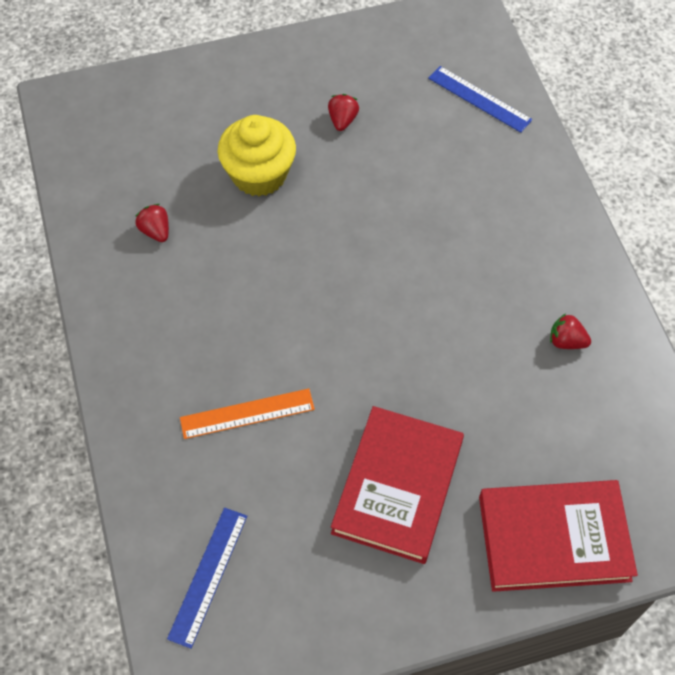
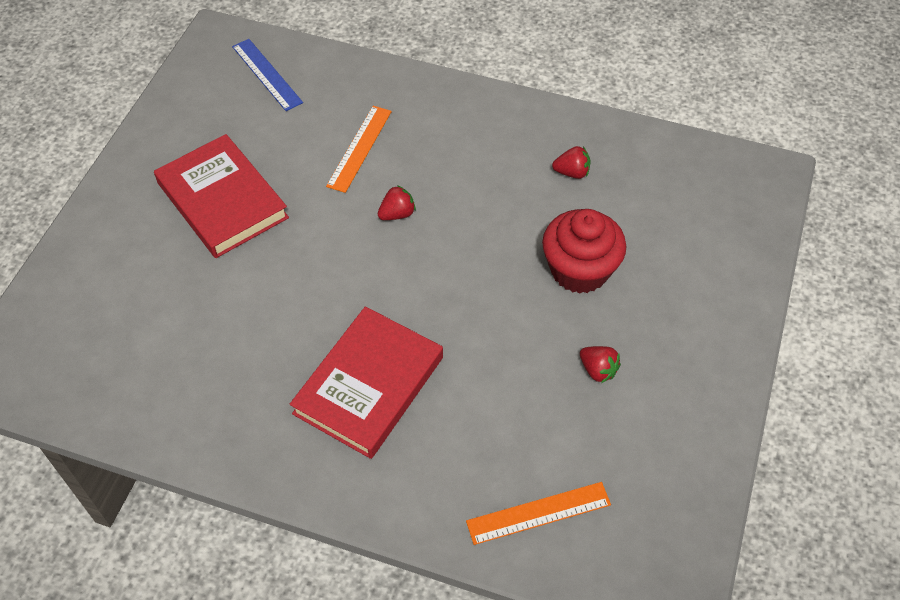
camera: 125 degrees right, 5 degrees down
(259, 174) = (579, 270): yellow cupcake -> red cupcake
(479, 99) = (538, 513): blue ruler -> orange ruler
(554, 538) = (94, 266): red book -> red book (368, 385)
(566, 341) = (222, 389): red strawberry -> red strawberry (397, 214)

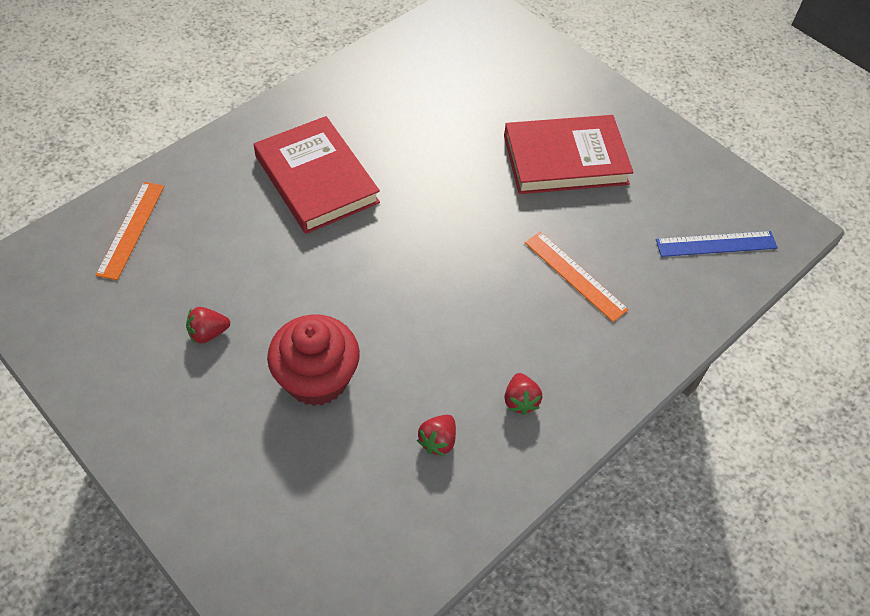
camera: 115 degrees right, 0 degrees up
(397, 214) = (475, 269): red strawberry -> red strawberry (520, 401)

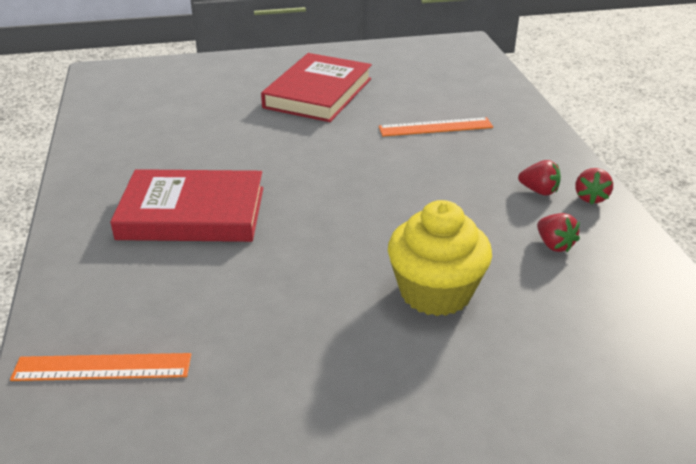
camera: 55 degrees left, 20 degrees down
(131, 229) = (102, 367): orange ruler -> orange ruler turned 45 degrees counterclockwise
(208, 333) = (316, 350): red strawberry -> red strawberry (590, 198)
(317, 378) = (435, 292): red cupcake -> yellow cupcake
(716, 244) = (457, 69): blue ruler -> none

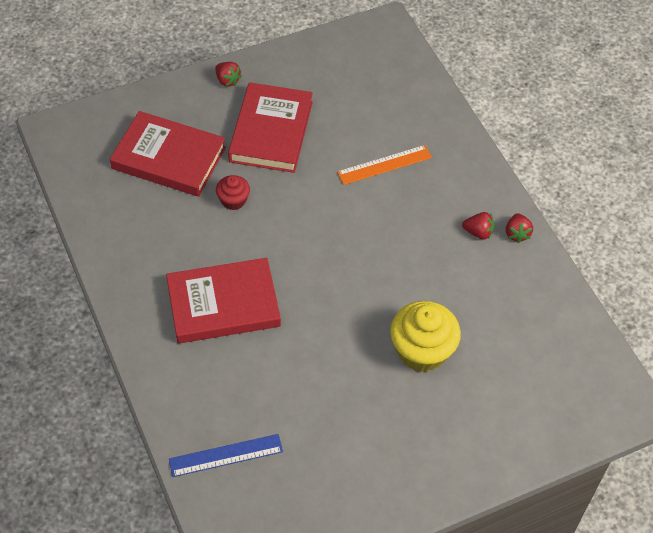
camera: 15 degrees left, 20 degrees up
(102, 367) = (226, 455): orange ruler -> blue ruler
(201, 99) = (169, 158): none -> red book
(252, 134) = (233, 200): none -> red cupcake
(554, 245) = (495, 290): red strawberry -> red strawberry (227, 80)

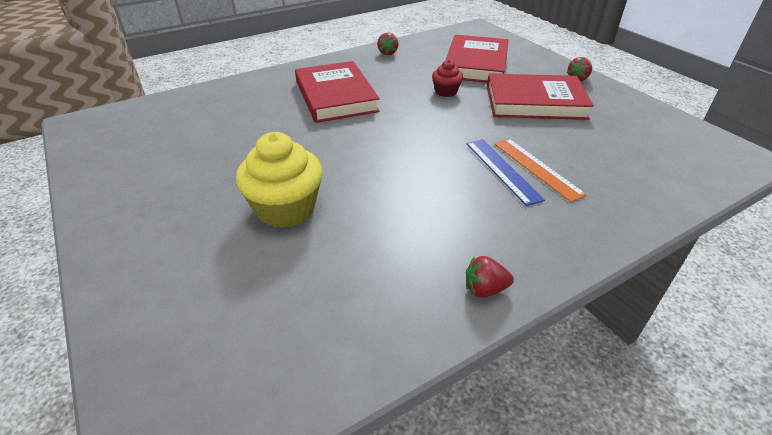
camera: 85 degrees right, 15 degrees down
(226, 455) = (188, 109): blue ruler -> blue ruler (502, 170)
(478, 232) = (471, 248): red strawberry -> red strawberry (388, 53)

